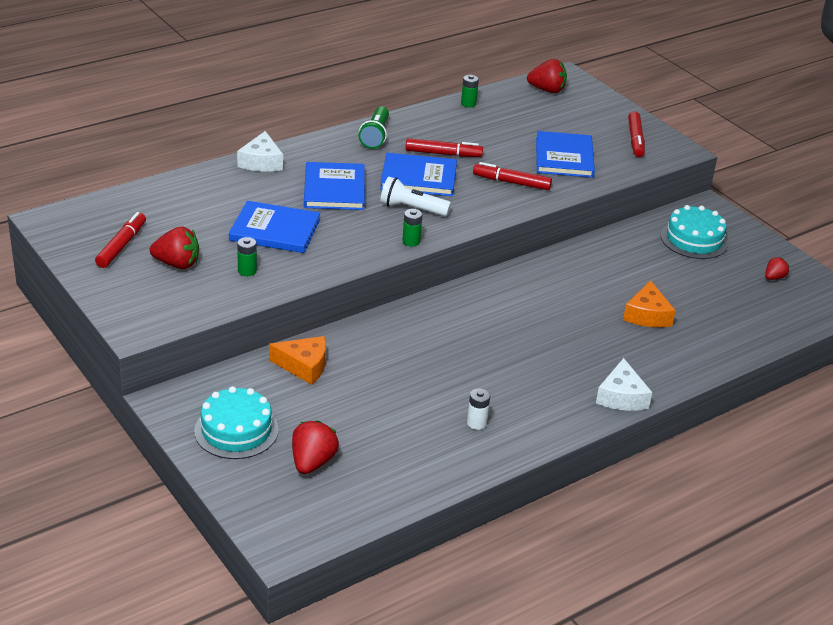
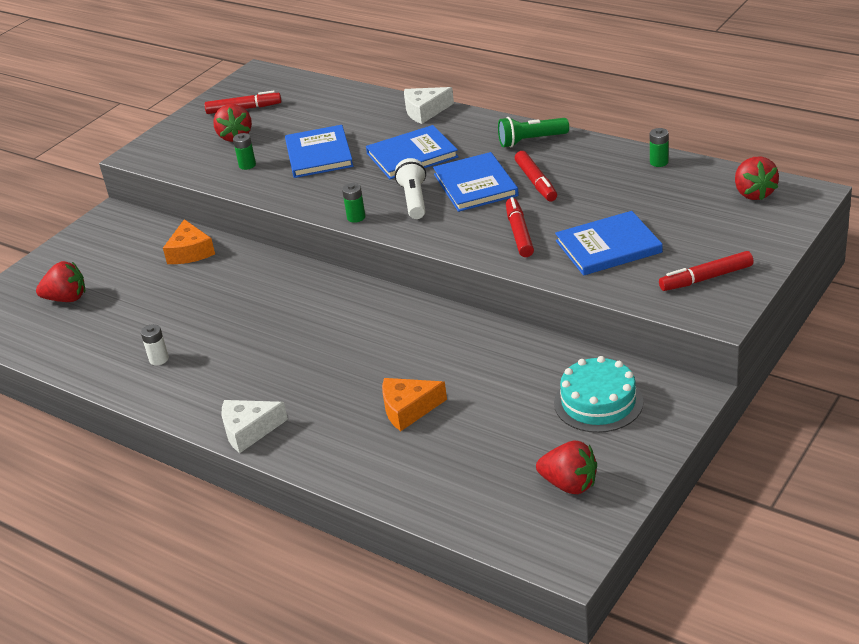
camera: 75 degrees right, 0 degrees up
(236, 430) = (90, 254): turquoise cake -> none
(774, 277) = (569, 484): red strawberry -> red strawberry, size x1.72

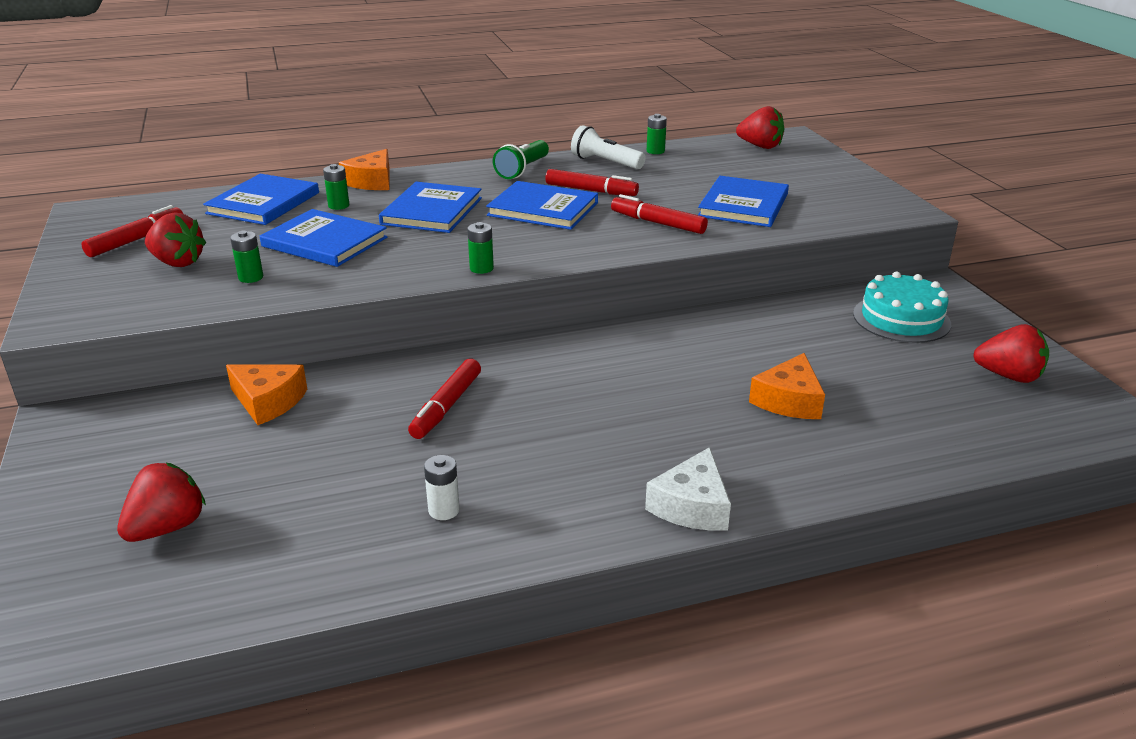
camera: 55 degrees left, 5 degrees down
(341, 105) = (263, 203): none -> blue book
(373, 126) = (338, 206): none -> green battery
(414, 200) = (510, 237): white flashlight -> white flashlight (605, 162)
(425, 111) = (372, 181): white cheese -> orange cheese
(569, 484) = (1009, 376): red strawberry -> red strawberry turned 45 degrees clockwise
(706, 278) = (849, 196): red marker -> red marker (446, 406)

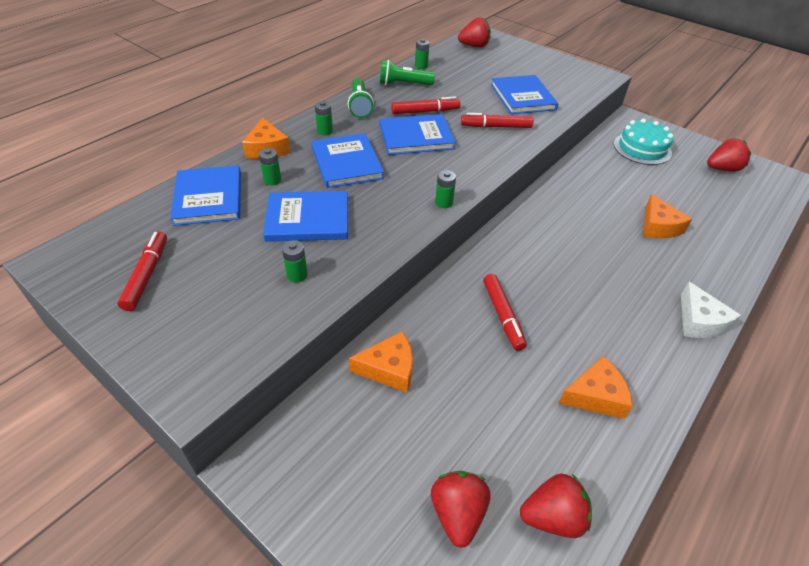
camera: 35 degrees left, 15 degrees up
(177, 262) = (217, 284): red strawberry -> red strawberry (552, 517)
(444, 510) = (595, 395): white battery -> orange cheese
(451, 181) = (325, 131): none -> green battery
(605, 162) = (403, 84): white flashlight -> green flashlight

